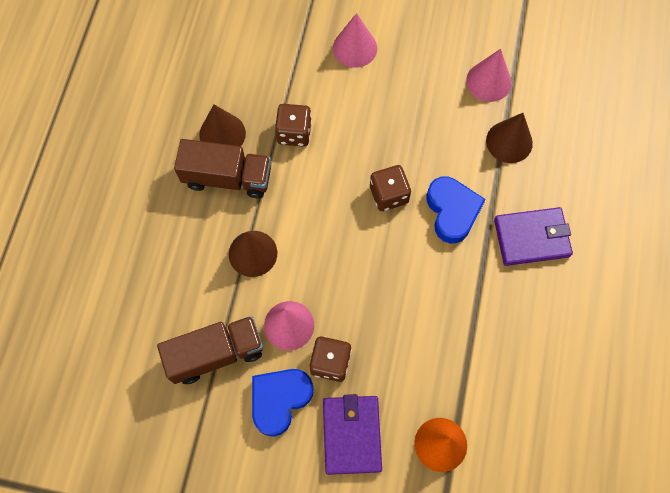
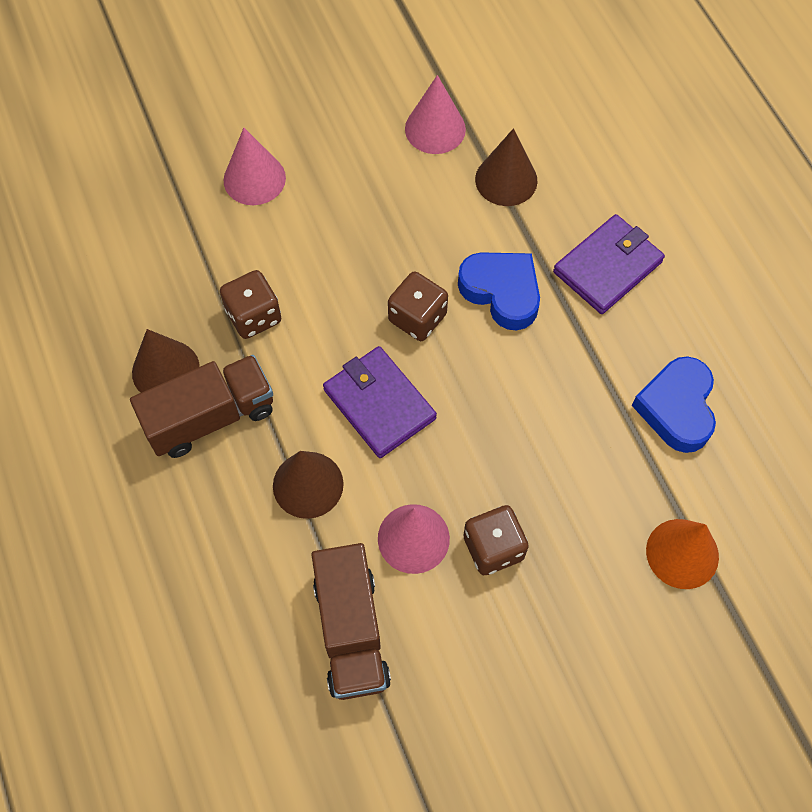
camera: 35 degrees left, 5 degrees down
(216, 354) = (351, 631): brown truck -> brown truck turned 135 degrees clockwise
(279, 400) = (467, 631): blue heart -> blue heart (676, 408)
(351, 435) = (578, 612): purple wallet -> purple wallet (379, 404)

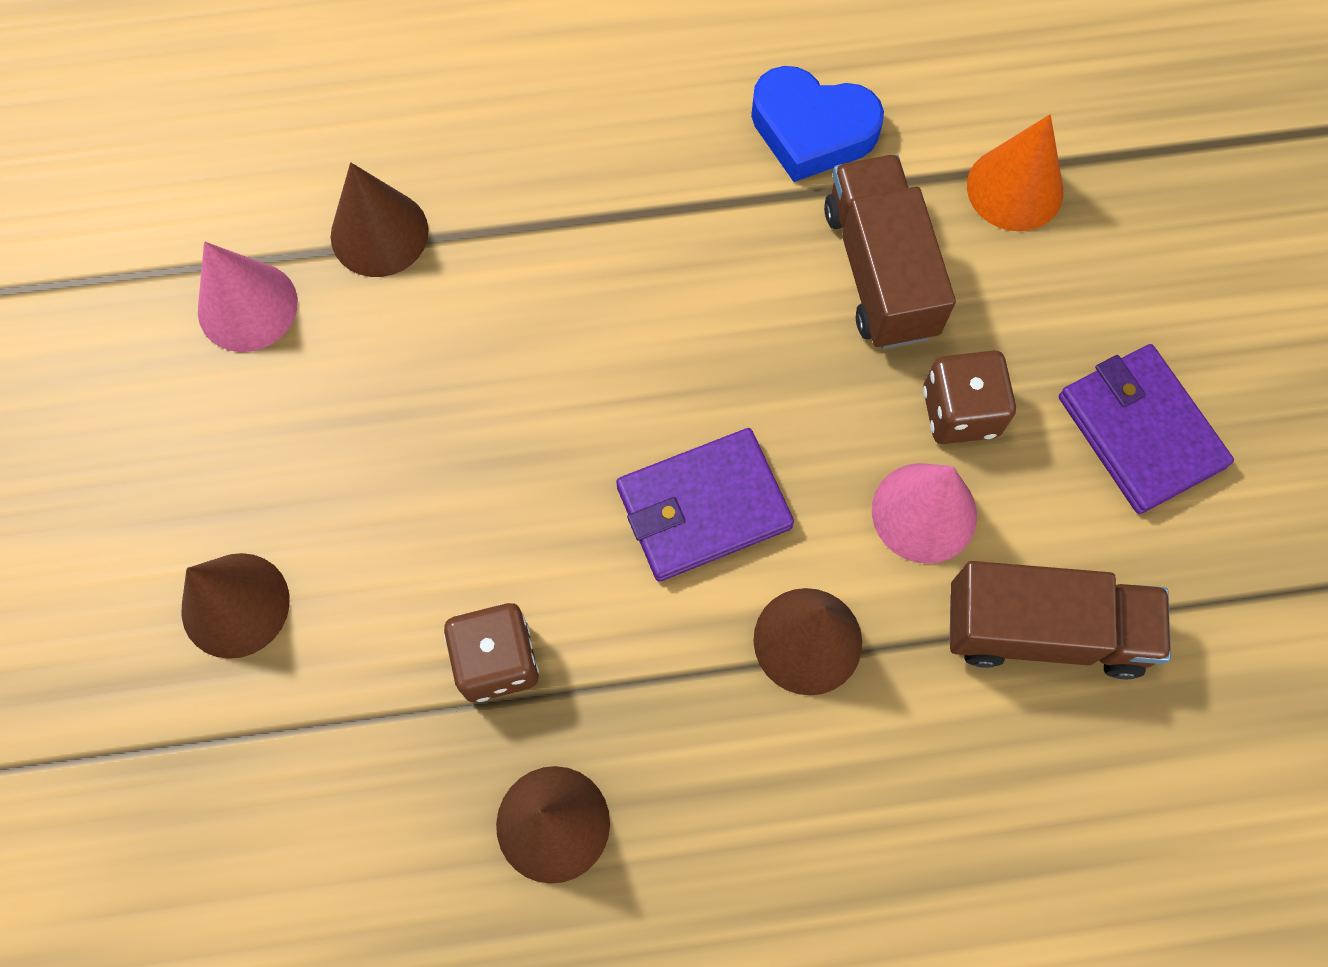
camera: 75 degrees left, 5 degrees up
(210, 417) = (657, 766): brown truck -> brown truck (880, 271)
(254, 179) = (235, 605): pink cone -> brown cone
(417, 318) = (576, 418): brown dice -> none
(501, 292) = (569, 292): blue heart -> none
(607, 267) = (572, 145): purple wallet -> purple wallet (1140, 431)

